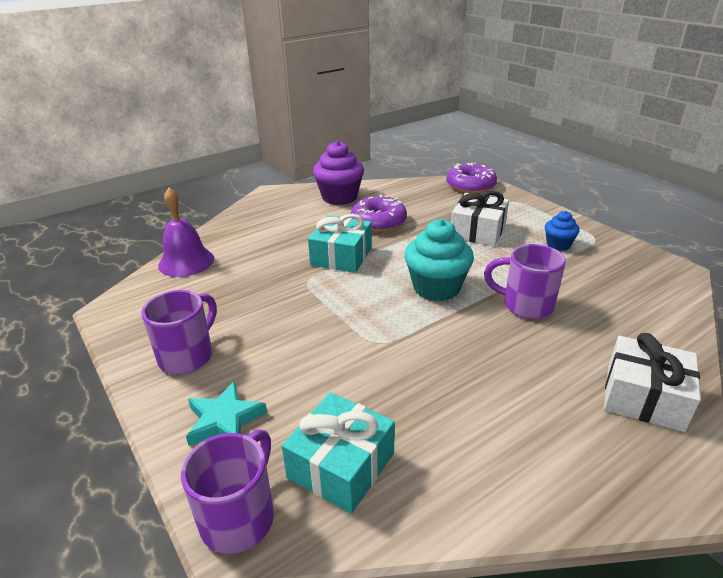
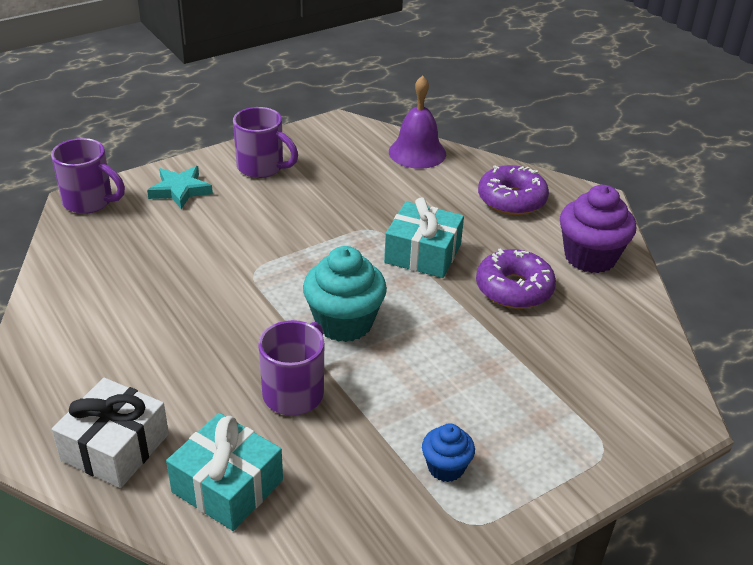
camera: 90 degrees right, 5 degrees up
(341, 465) = (113, 244): turquoise gift -> turquoise gift (227, 486)
(470, 186) = (659, 404): purple donut -> purple donut (511, 199)
(478, 231) = (489, 384): white gift -> none

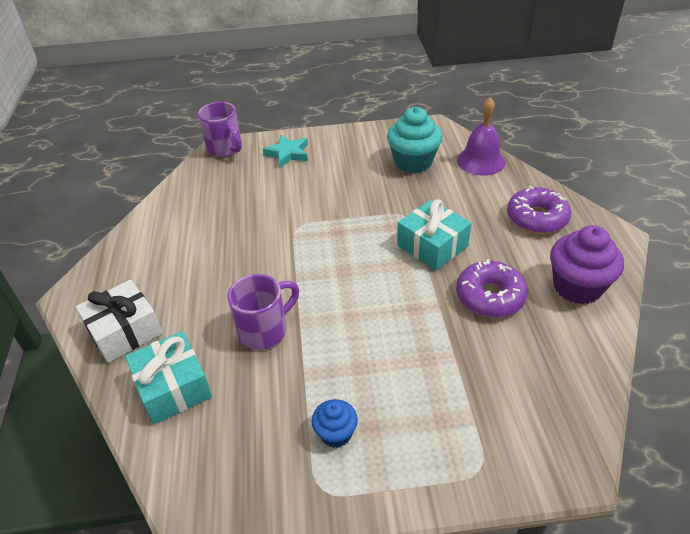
camera: 30 degrees right, 5 degrees up
(262, 167) = (355, 148): purple mug -> none
(344, 323) = (336, 285): turquoise cupcake -> turquoise cupcake (413, 162)

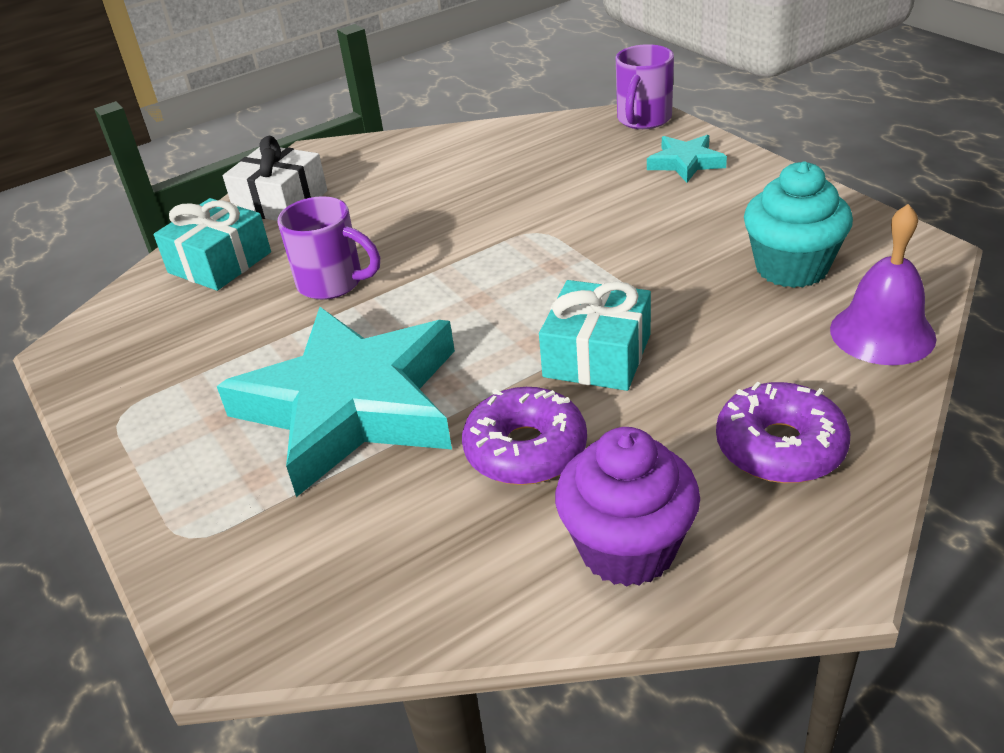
camera: 65 degrees right, 5 degrees down
(336, 433) = (200, 395): blue cupcake -> none
(405, 356) = (352, 406): none -> turquoise star

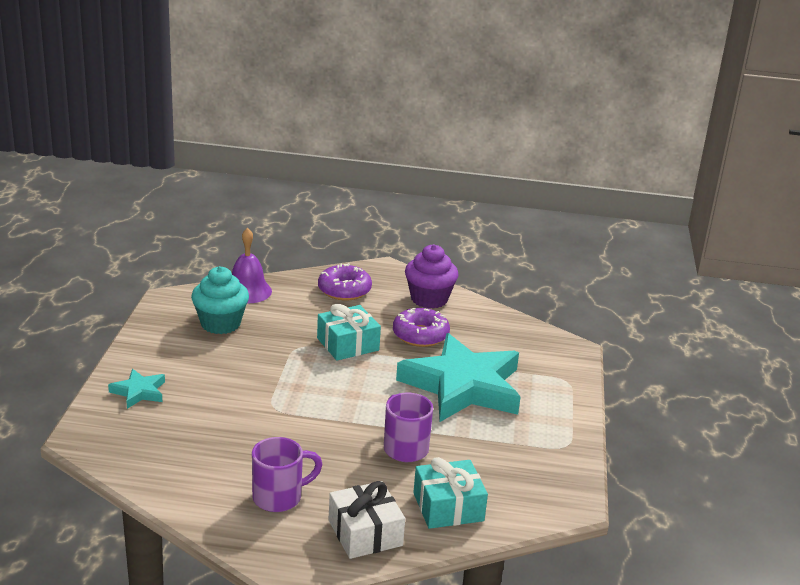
camera: 145 degrees left, 10 degrees down
(643, 120) = (88, 433): purple mug -> purple mug (279, 497)

